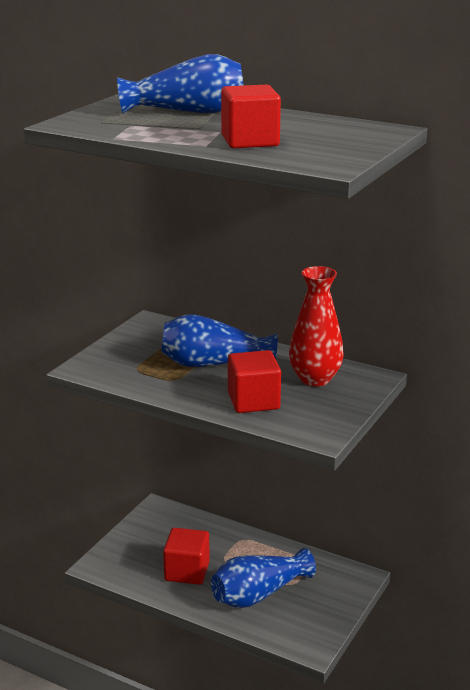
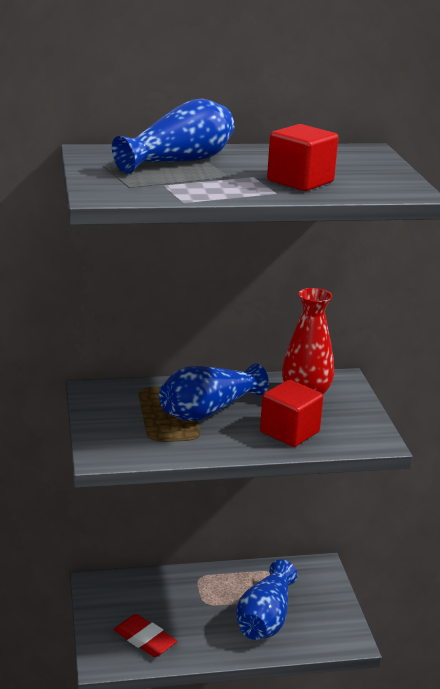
camera: 40 degrees left, 0 degrees up
(145, 565) = (144, 640): none -> red eraser
(187, 571) = (187, 628): red cube -> none

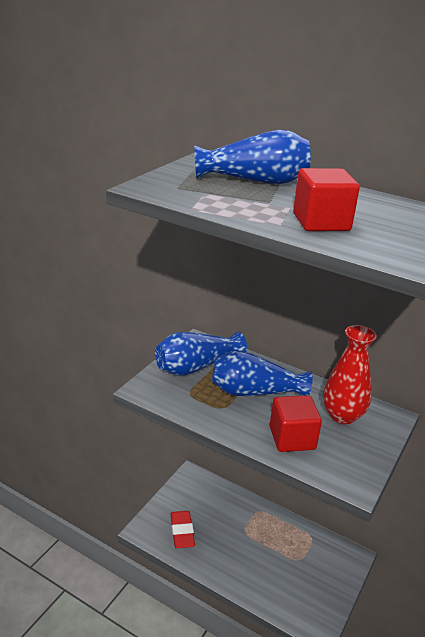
camera: 40 degrees right, 5 degrees up
(265, 618) = (273, 568): blue vase -> blue vase (196, 366)

